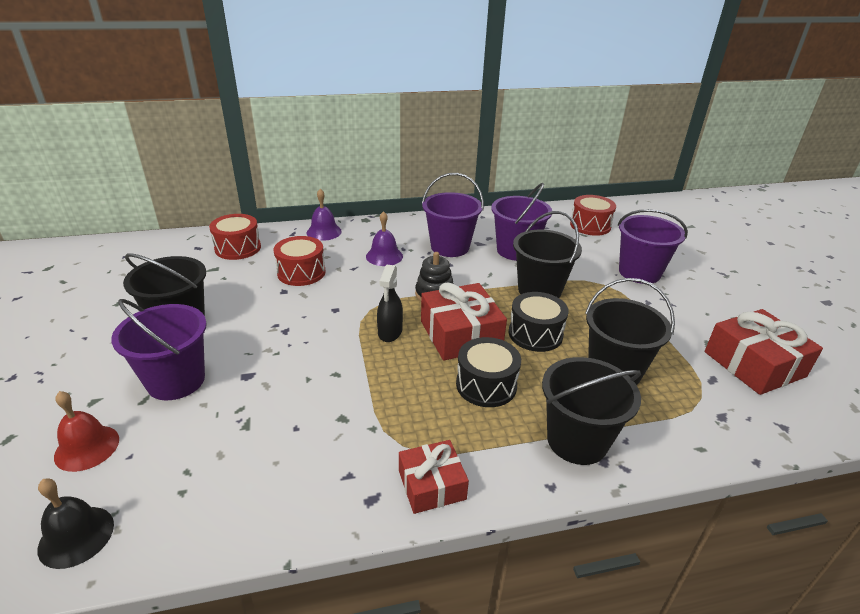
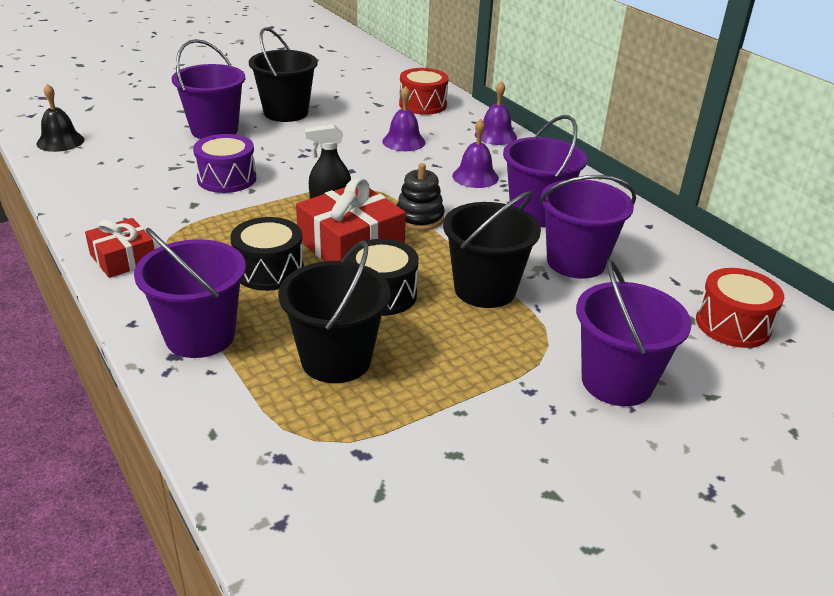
camera: 70 degrees right, 0 degrees up
(87, 447) = (135, 122): red bell -> none
(301, 272) = (403, 141): red drum -> purple bell
(301, 387) = (227, 179): none -> purple drum
(577, 441) = (200, 336): black bucket -> purple bucket
(754, 364) = (424, 506): red gift -> none

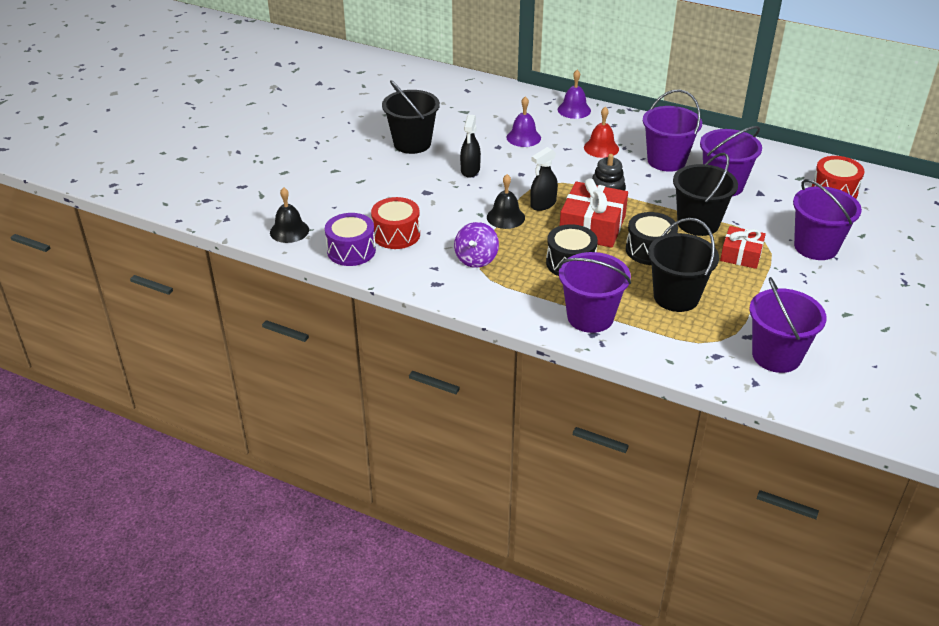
camera: 30 degrees left, 5 degrees up
(123, 258) = (475, 293): red gift -> red gift (741, 255)
(179, 227) = (476, 259): none -> purple spinning top
(214, 130) = (384, 178): purple bucket -> purple bucket (776, 356)
(227, 179) = (452, 212): purple drum -> purple drum (351, 251)
(272, 202) = (505, 217): none -> black bell
(304, 151) = (470, 170): none -> black spray bottle
(423, 105) = (495, 101): red drum -> red drum (396, 234)
(475, 176) = (601, 148): purple bell -> red bell

